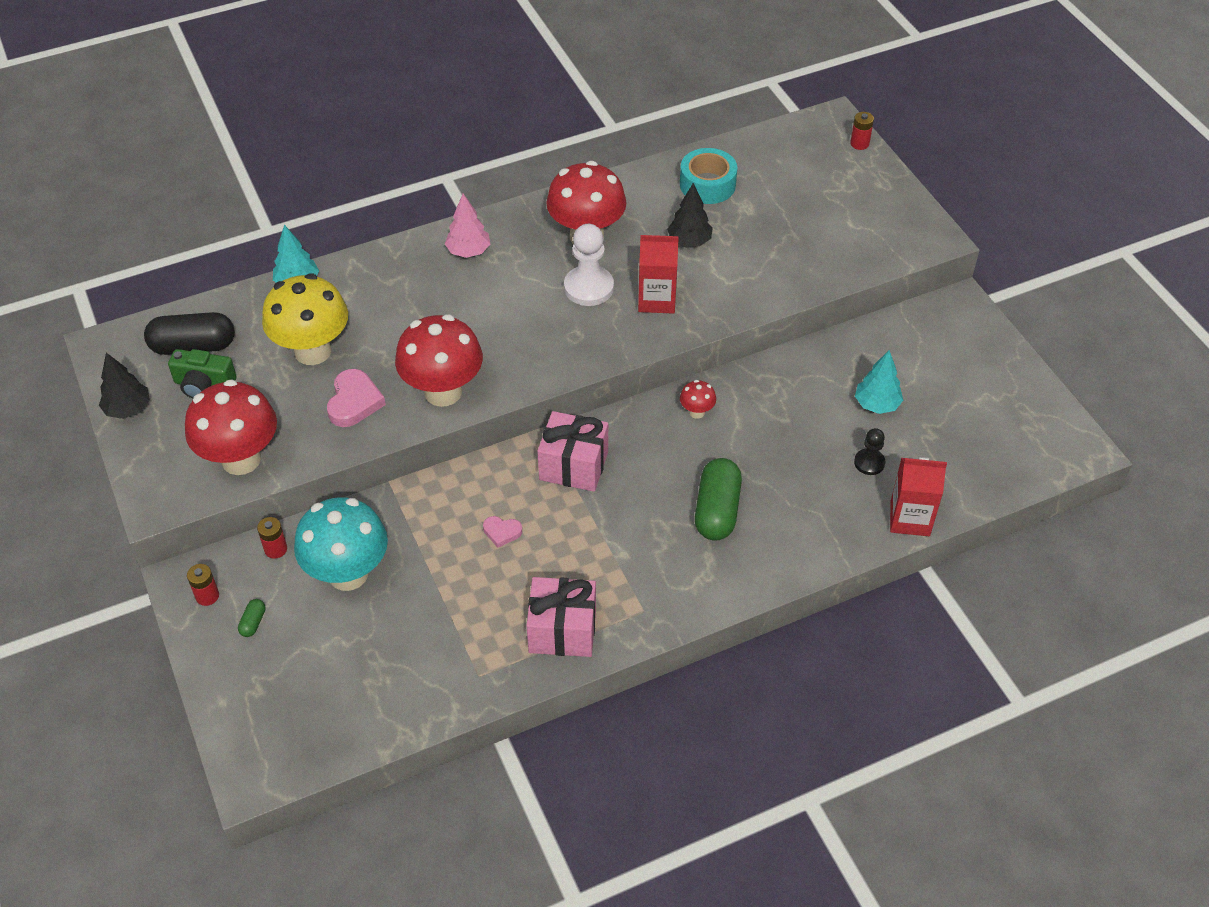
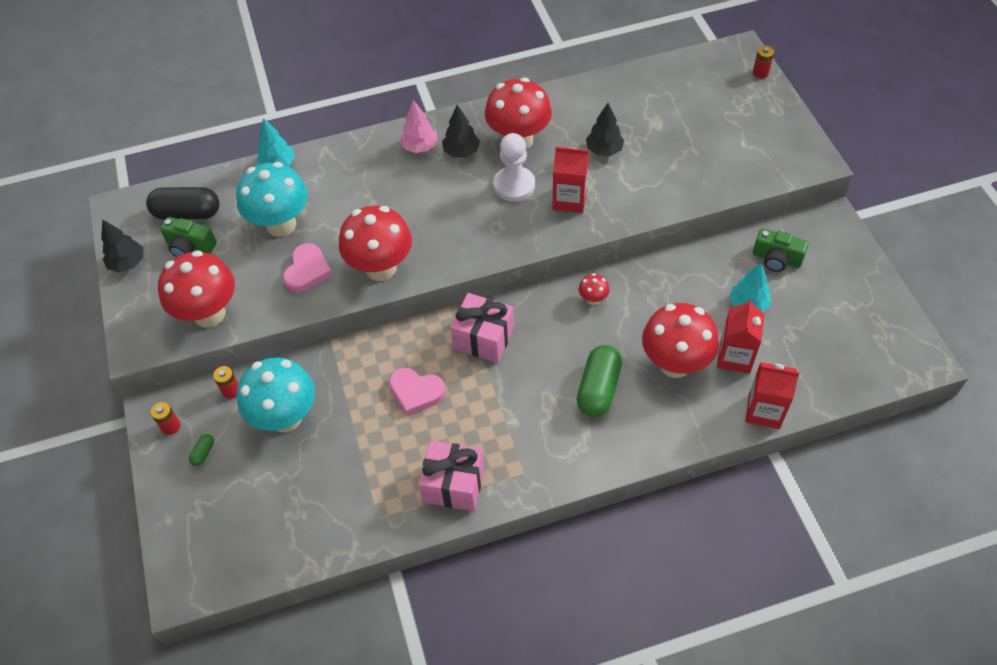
camera: 10 degrees right, 5 degrees up
(313, 351) = (281, 224): yellow mushroom -> turquoise mushroom
(502, 532) = (416, 392): pink heart -> pink heart, size x1.73
(520, 254) = (461, 152): none -> black tree
(707, 184) = (626, 101): turquoise tape -> none
(801, 475) = (675, 364): none -> red mushroom
(869, 463) = (735, 357): black pawn -> red carton
(903, 351) = (776, 259): none -> green camera

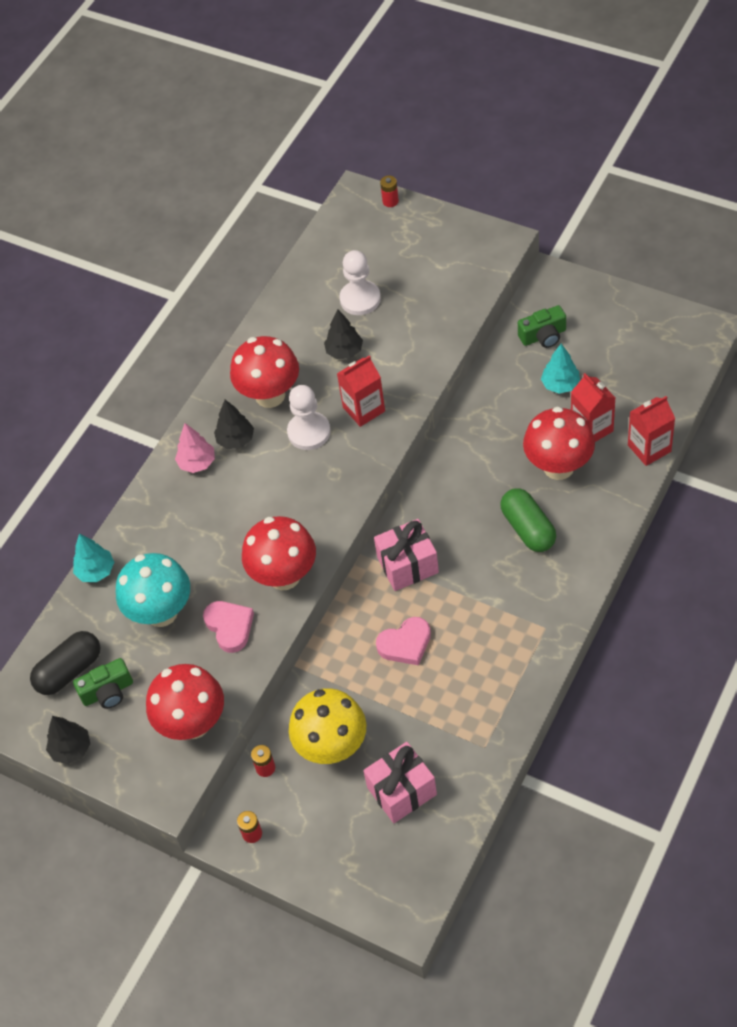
camera: 40 degrees left, 0 degrees up
(203, 453) = (302, 826): green capsule -> none
(285, 417) = (332, 747): turquoise mushroom -> yellow mushroom
(453, 485) = (508, 678): pink gift -> pink gift (402, 791)
(593, 299) = (452, 470): red mushroom -> none
(658, 123) = (360, 299): none -> white pawn

